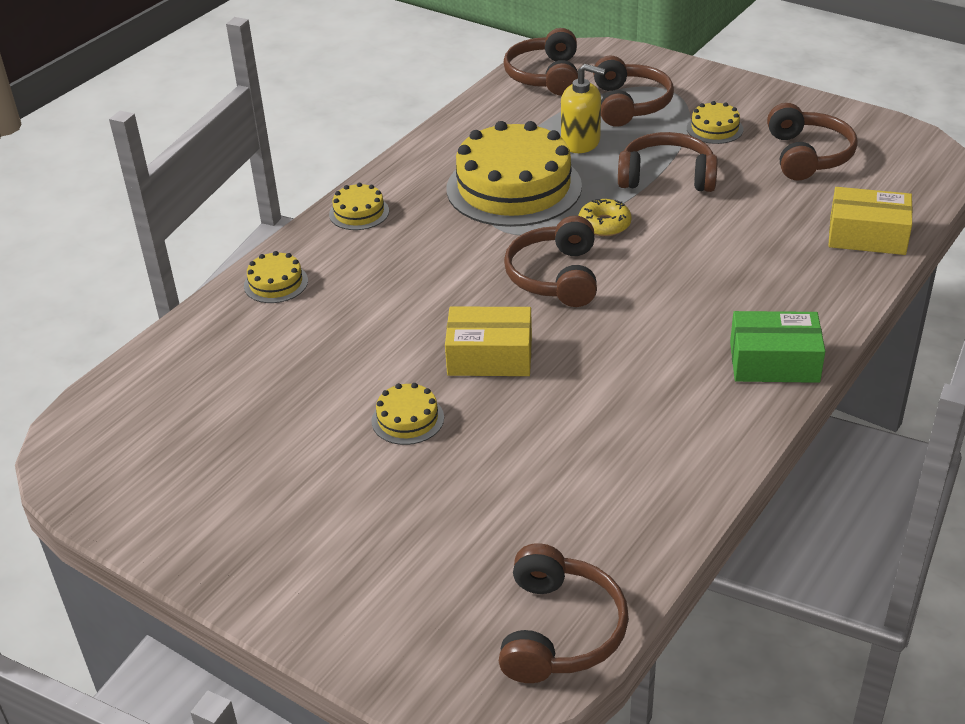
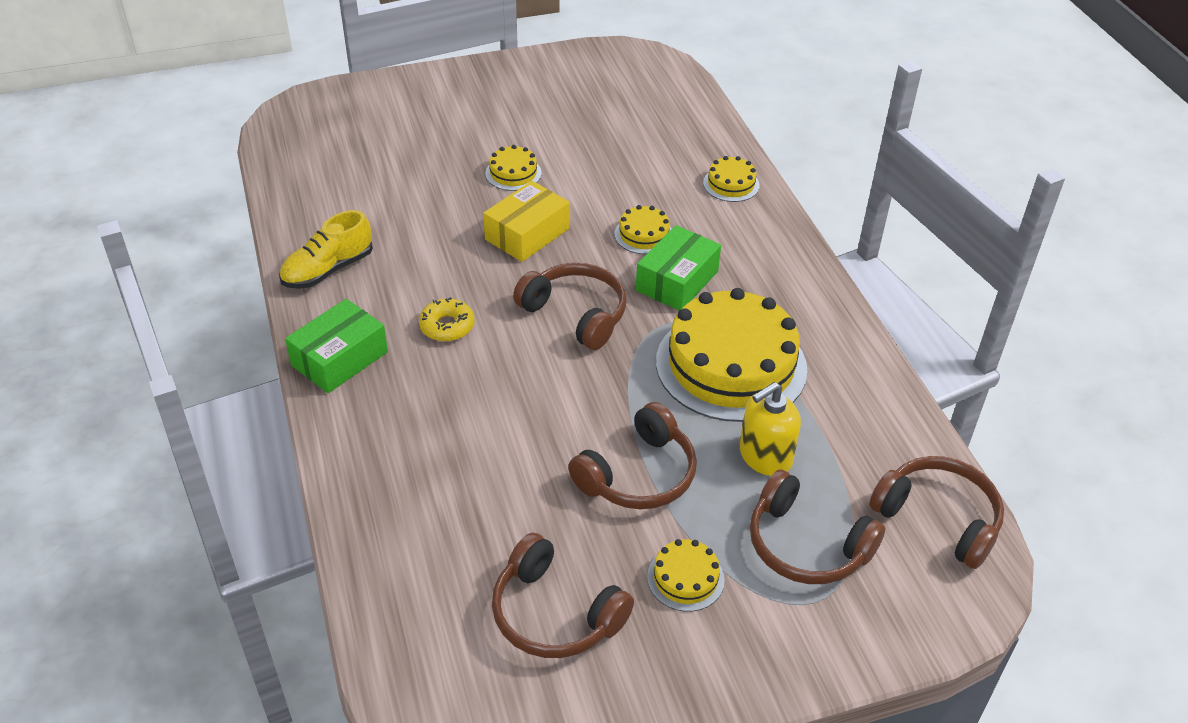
camera: 125 degrees right, 5 degrees up
(359, 212) = (786, 261): yellow cake -> yellow cake (644, 235)
(450, 250) = (677, 281): none -> green box
(559, 630) = (291, 145): brown headphones -> none
(604, 224) = (611, 384): yellow donut -> yellow donut (447, 326)
(696, 444) = (328, 270): none -> yellow shoe
(867, 235) = (390, 542): yellow box -> none

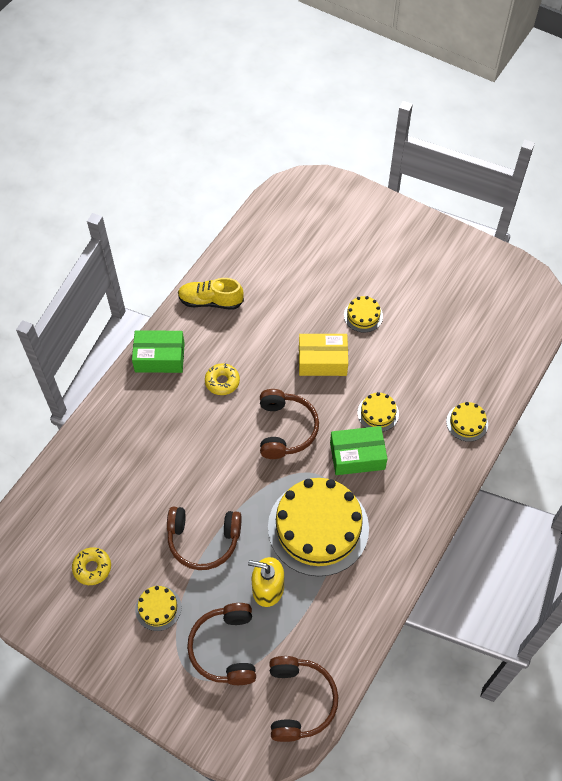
camera: 50 degrees right, 15 degrees up
(555, 613) = (92, 568): brown headphones -> yellow donut

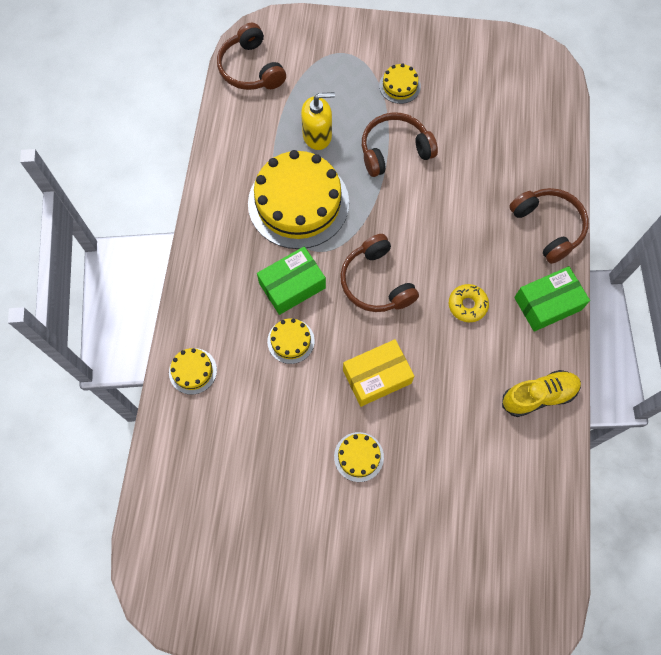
camera: 155 degrees right, 10 degrees up
(92, 568) = (473, 92): yellow donut -> none
(225, 648) = (328, 80): brown headphones -> brown headphones (548, 227)

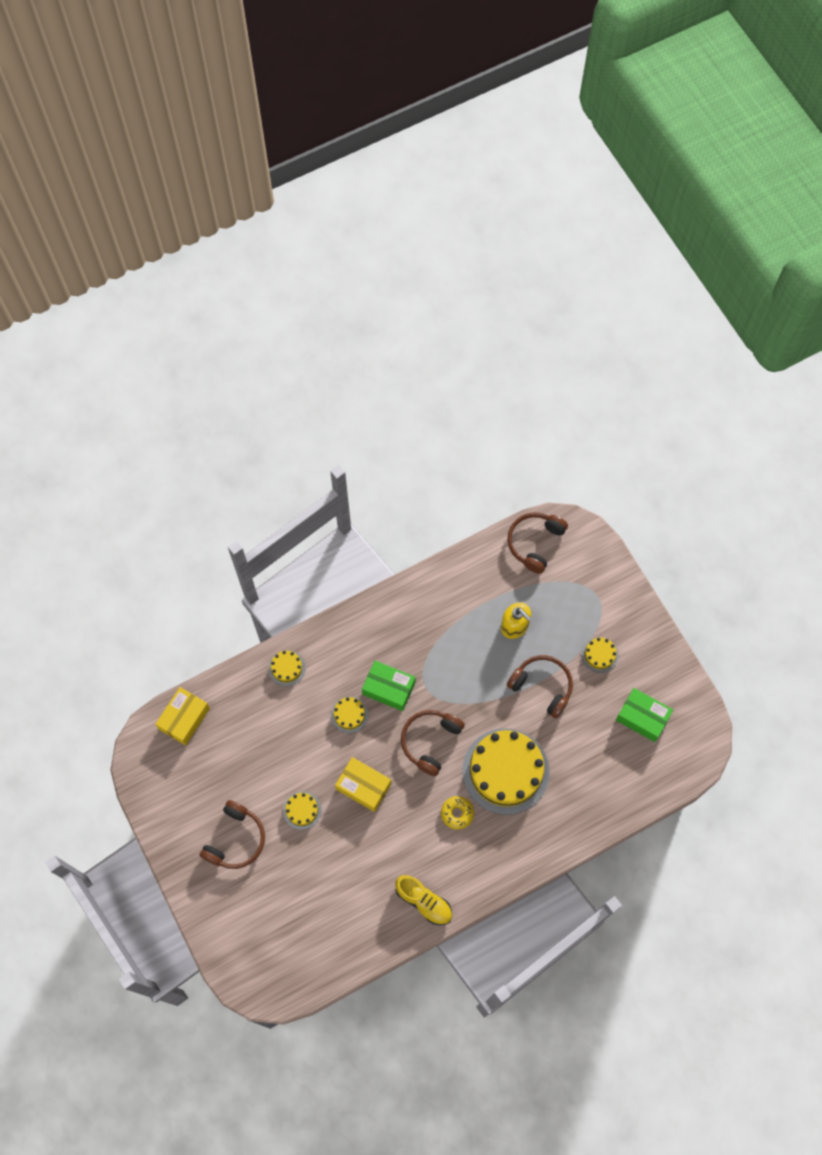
camera: 55 degrees right, 0 degrees up
(163, 519) = (184, 718): none -> yellow box
(298, 203) = (452, 650): yellow cake -> yellow cake (505, 771)
(547, 304) = (497, 868): green box -> green box (642, 717)
(548, 227) = (559, 832): brown headphones -> brown headphones (235, 839)

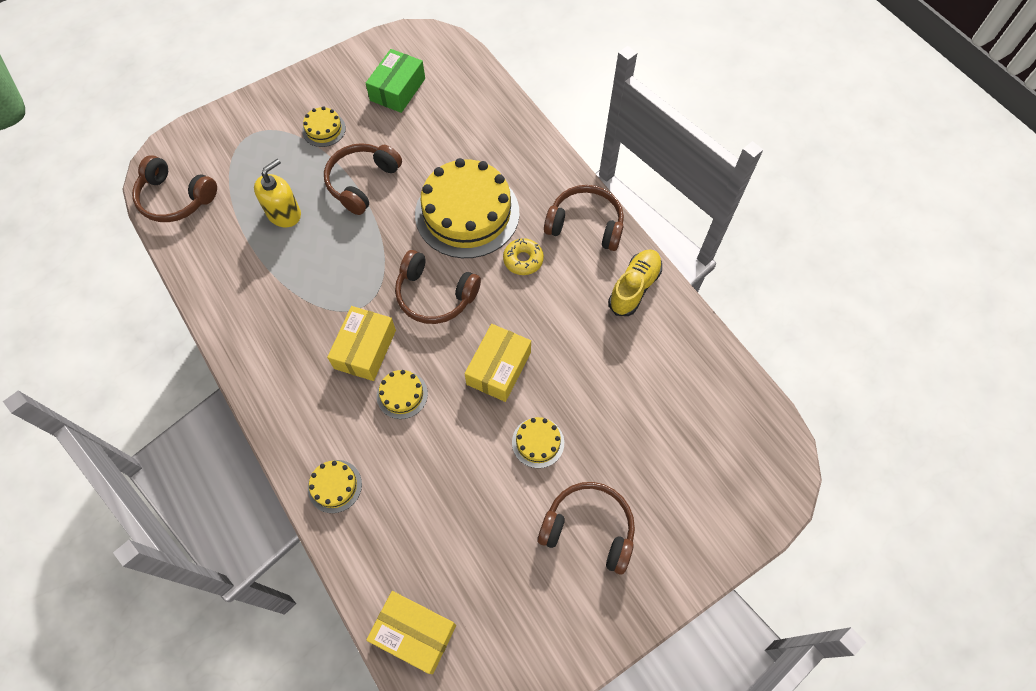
camera: 95 degrees left, 5 degrees down
(388, 688) = (365, 349): green box -> yellow box
(487, 869) = (585, 225): none -> brown headphones

